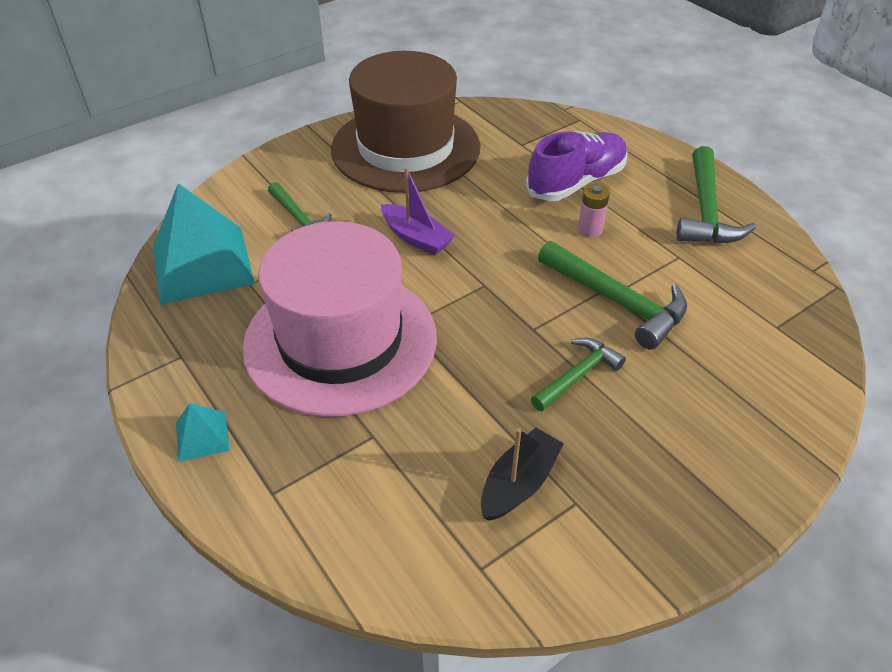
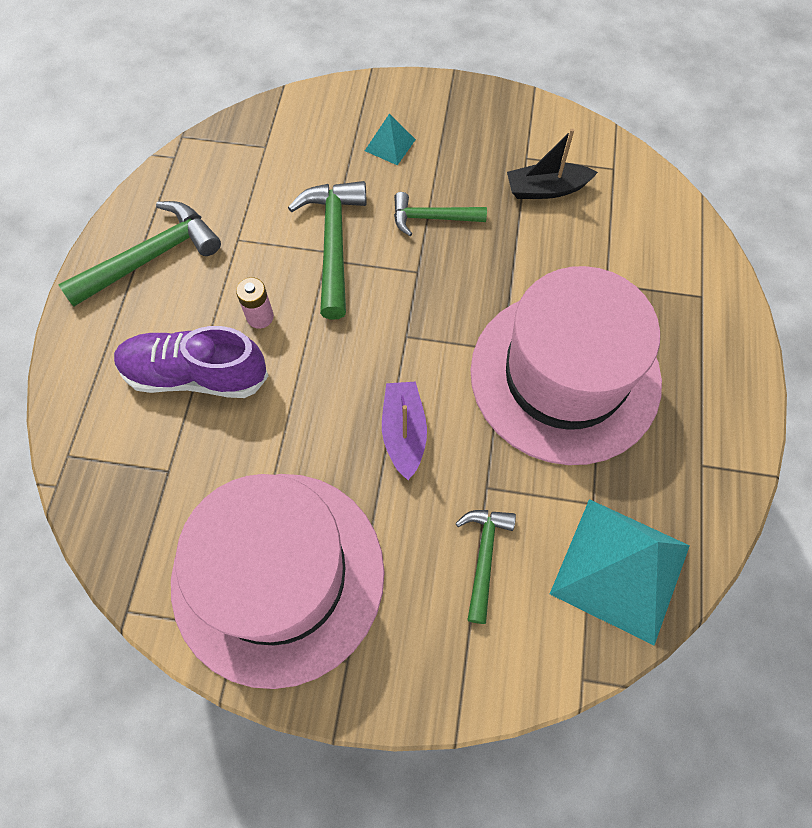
camera: 135 degrees left, 20 degrees up
(202, 436) = (725, 374): turquoise pyramid -> turquoise pyramid (390, 145)
(406, 148) = (278, 576): brown hat -> pink hat

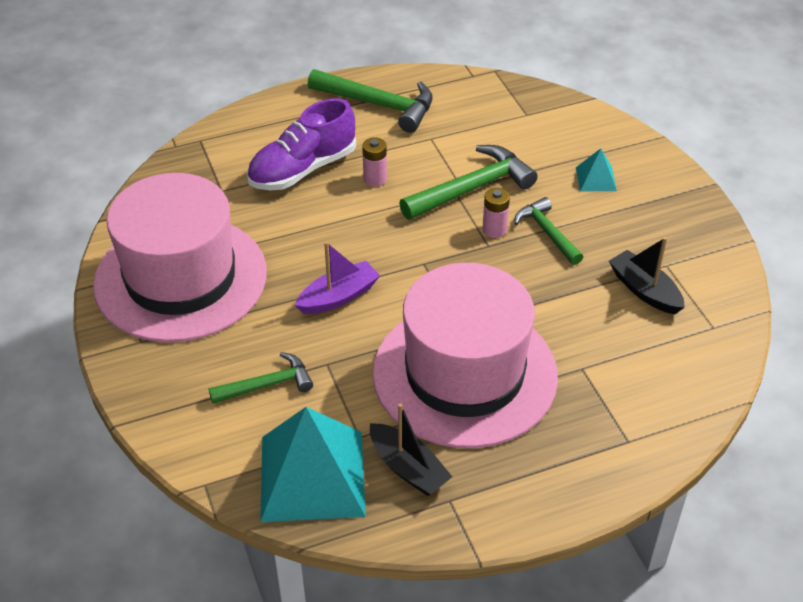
camera: 60 degrees right, 20 degrees down
(196, 375) = (303, 169): purple shoe -> purple shoe turned 105 degrees counterclockwise
(401, 256) = (494, 230): none -> pink battery
(651, 480) = (408, 468): none -> black boat

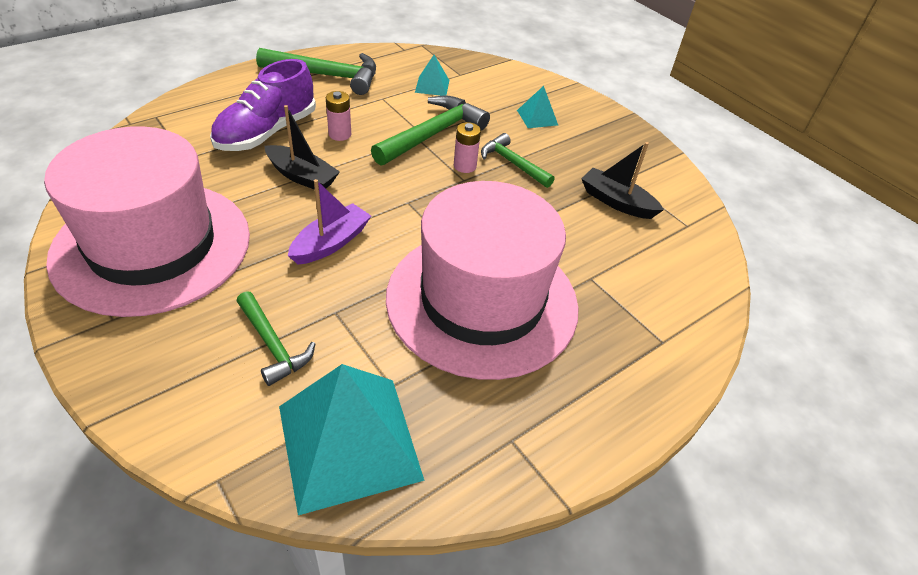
camera: 20 degrees left, 0 degrees up
(267, 385) = (273, 345): green hammer -> green hammer turned 90 degrees clockwise
(408, 468) = (455, 412): black boat -> black boat (302, 176)
(490, 127) = (432, 86): none -> turquoise pyramid

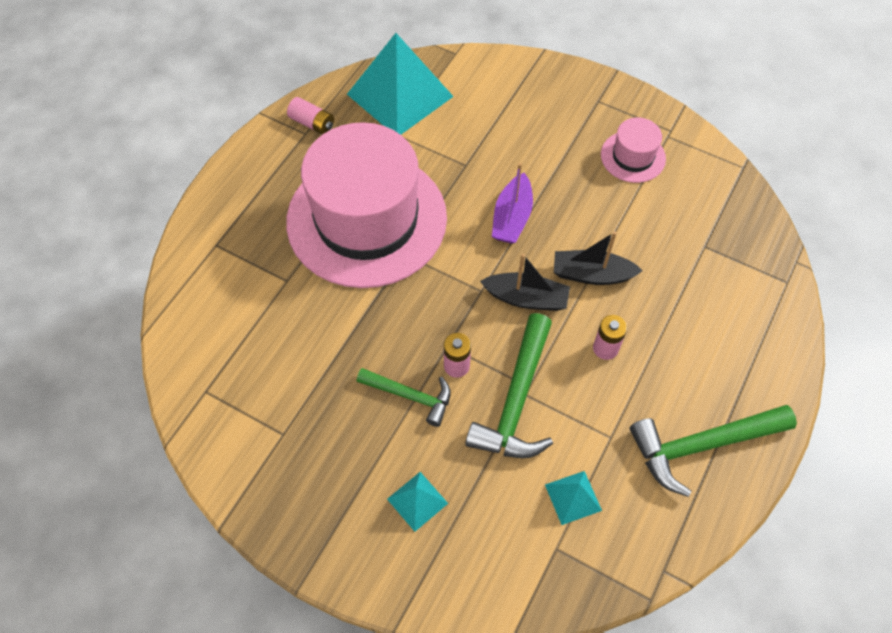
camera: 160 degrees right, 15 degrees up
(152, 246) = (633, 156): pink hat -> pink hat, size x0.42
(266, 132) = (672, 314): purple shoe -> none
(273, 345) = (487, 127): green hammer -> none
(495, 451) = (312, 123): none -> pink battery
(616, 202) = (284, 390): black boat -> black boat (526, 298)

